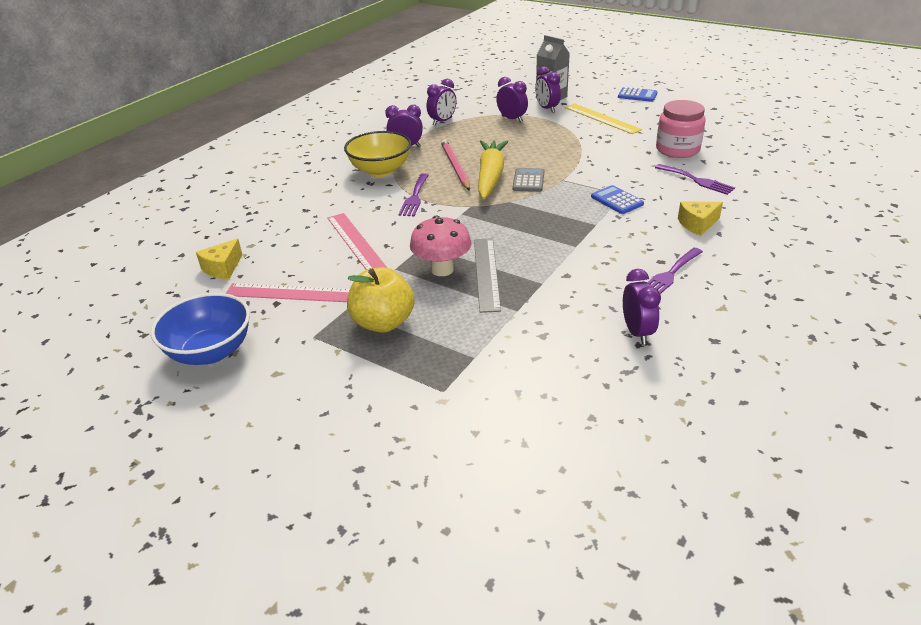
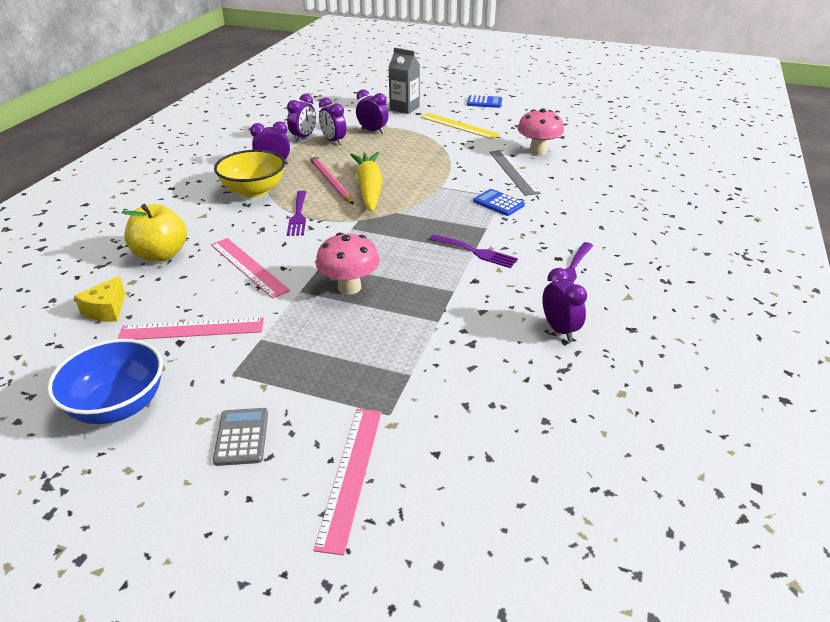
camera: 15 degrees left, 0 degrees up
(383, 323) = (304, 350): yellow apple -> yellow apple (161, 254)
(391, 439) = (351, 475): none -> pink ruler
(486, 273) = (395, 287): grey ruler -> grey ruler (513, 172)
(528, 180) = (408, 190): grey calculator -> grey calculator (241, 437)
(547, 109) = (403, 119): purple clock -> purple clock (333, 141)
(677, 149) = (538, 151): pink jar -> pink mushroom
(697, 180) = (564, 178): purple fork -> purple fork (476, 252)
(697, 224) = (579, 220): yellow cheese -> none

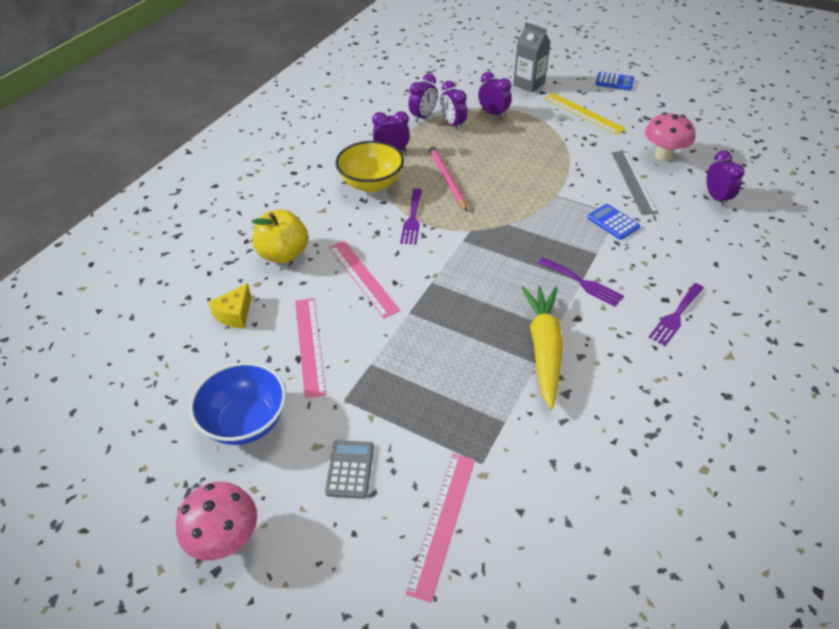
camera: 10 degrees right, 10 degrees up
(192, 329) = (309, 345): pink ruler -> pink ruler turned 75 degrees clockwise
(349, 287) = (456, 313): pink mushroom -> pink mushroom (225, 539)
(369, 188) = (484, 191): yellow carrot -> yellow carrot (544, 348)
(559, 330) = (654, 388): purple clock -> purple clock (716, 198)

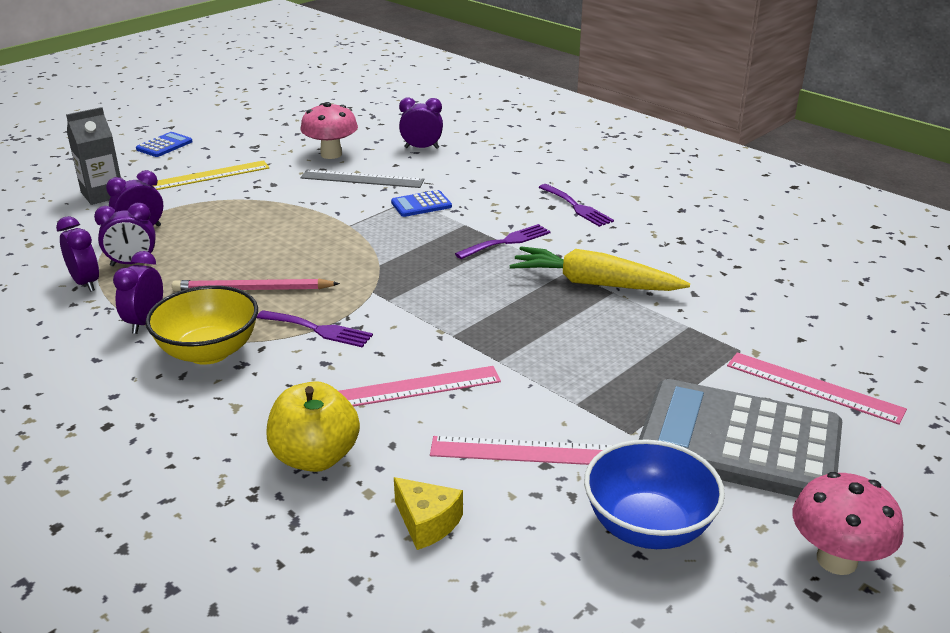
camera: 75 degrees left, 15 degrees down
(350, 469) = (739, 442): grey calculator -> grey calculator, size x2.44

